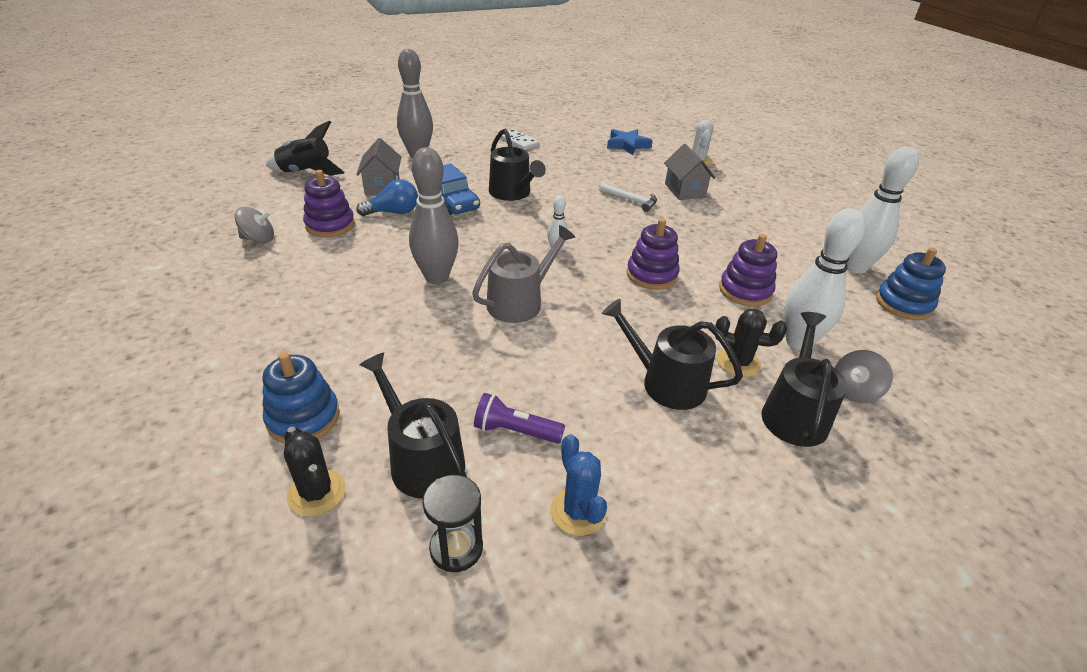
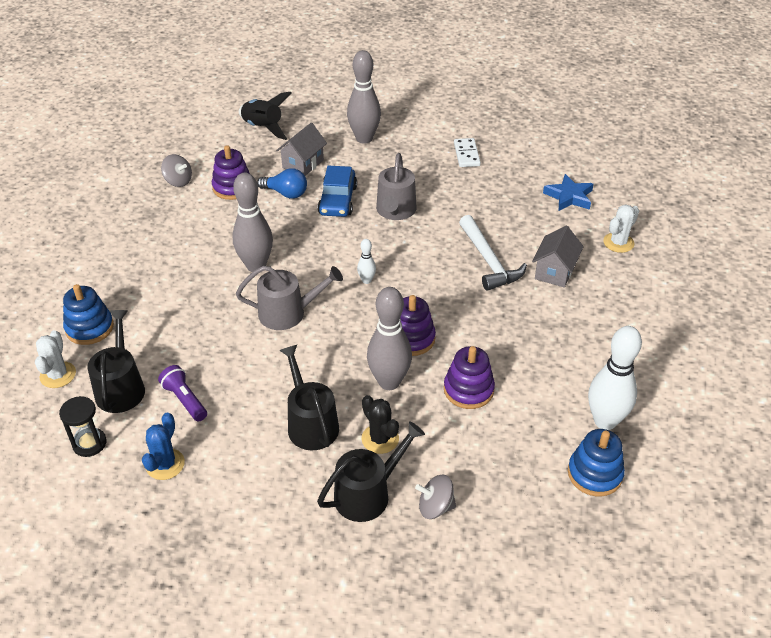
camera: 40 degrees right, 5 degrees up
(316, 493) = (58, 375): black cactus -> white cactus
(512, 193) = (395, 211): black watering can -> grey watering can
(631, 200) = (488, 261): white hammer -> white hammer, size x1.65
(681, 314) = (389, 382): none -> grey bowling pin
(798, 342) = (449, 451): white bowling pin -> none

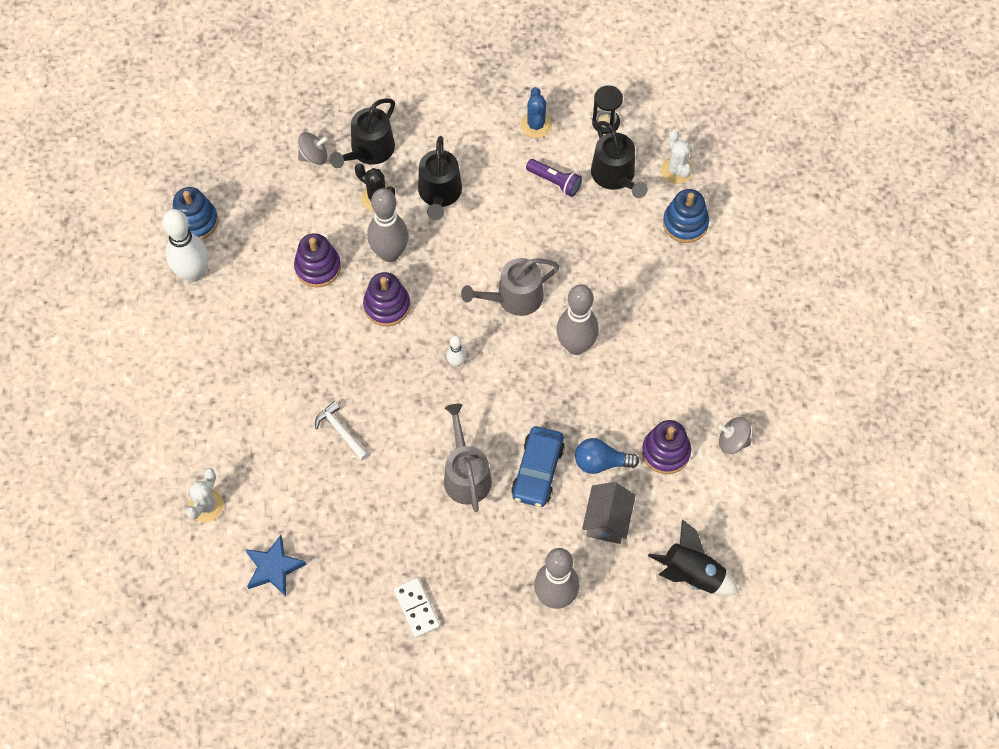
camera: 160 degrees right, 20 degrees up
(310, 423) = (439, 193): black watering can -> black watering can turned 45 degrees clockwise
(337, 200) = (537, 471): blue car -> blue car turned 150 degrees counterclockwise
(488, 261) = (341, 431): white hammer -> white hammer, size x0.61
(554, 271) = (268, 438): grey house -> none

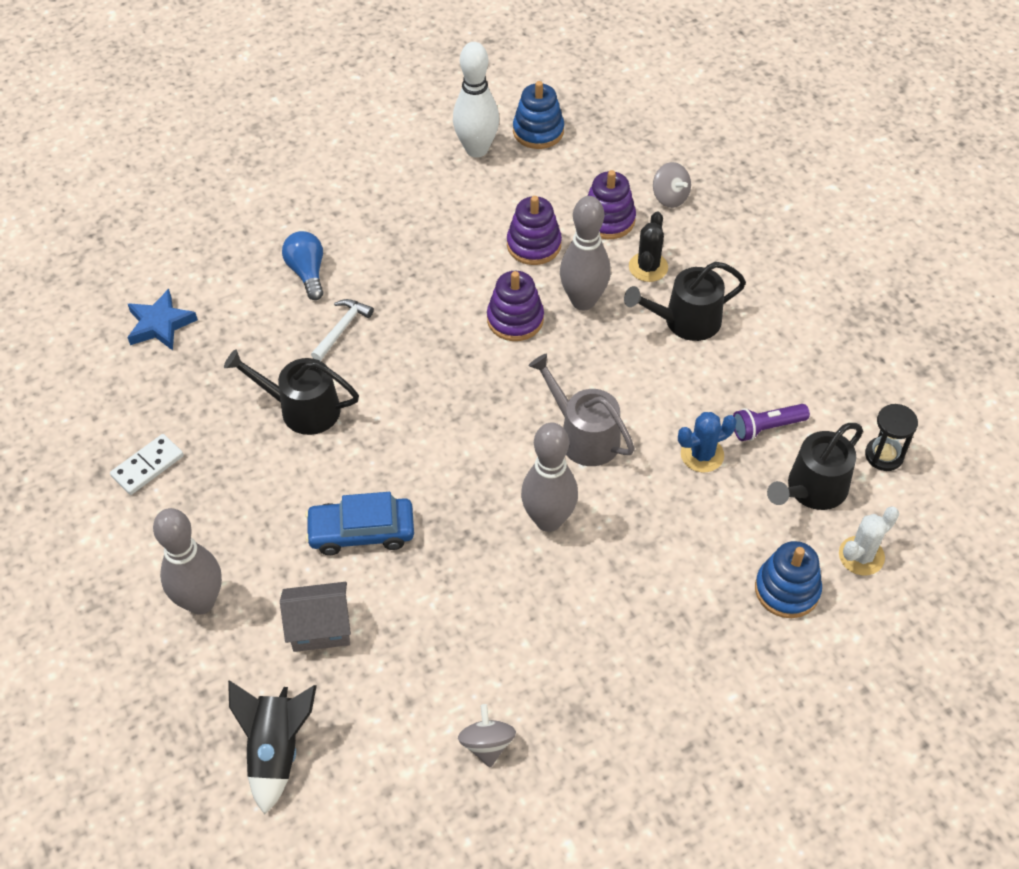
camera: 70 degrees right, 10 degrees down
(206, 506) = (214, 247): white cactus -> none
(369, 150) = (705, 241): black watering can -> black watering can (302, 409)
(456, 362) = (471, 406): white bowling pin -> none
(466, 475) = (330, 461): grey watering can -> none
(536, 125) = (835, 384): blue cactus -> blue cactus (702, 455)
(555, 181) = (766, 428): purple flashlight -> purple flashlight turned 60 degrees clockwise
(601, 462) = (398, 596): blue light bulb -> blue light bulb (307, 272)
(665, 452) = (440, 666): purple stacking toy -> purple stacking toy (608, 220)

